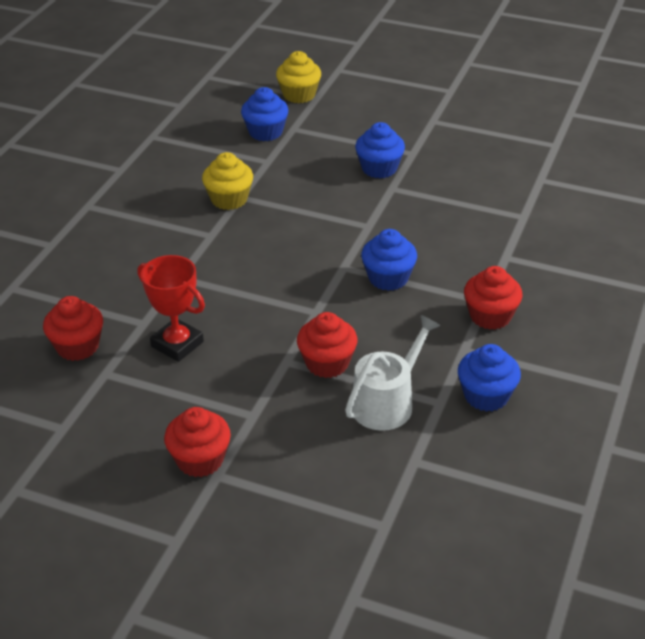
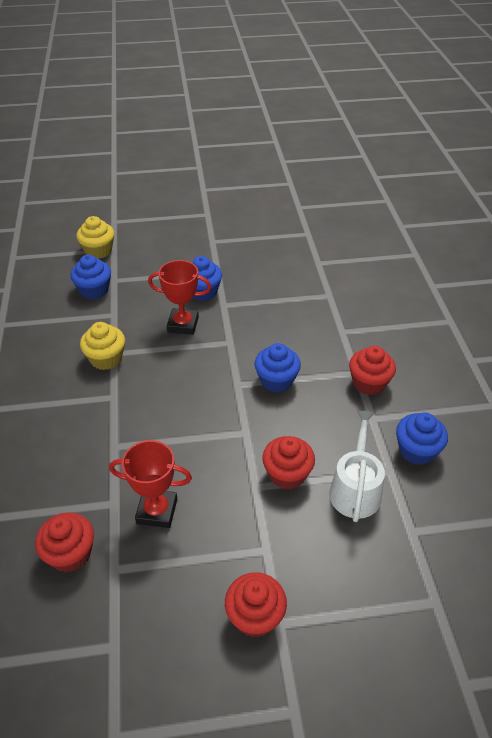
camera: 30 degrees left, 5 degrees up
(332, 193) = (183, 324): none -> red trophy

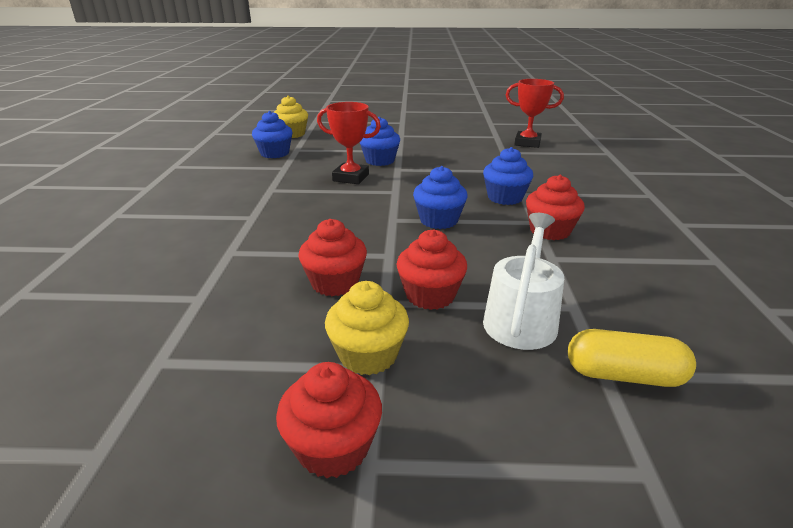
camera: 10 degrees right, 15 degrees down
(70, 554) = (114, 339): red cupcake -> red cupcake (335, 283)
(106, 359) = (260, 192): yellow cupcake -> yellow cupcake (368, 355)
(157, 511) = (248, 311): red trophy -> red trophy (527, 143)
(416, 450) = (611, 291): blue cupcake -> blue cupcake (505, 198)
(424, 531) = (624, 375): none -> yellow capsule

